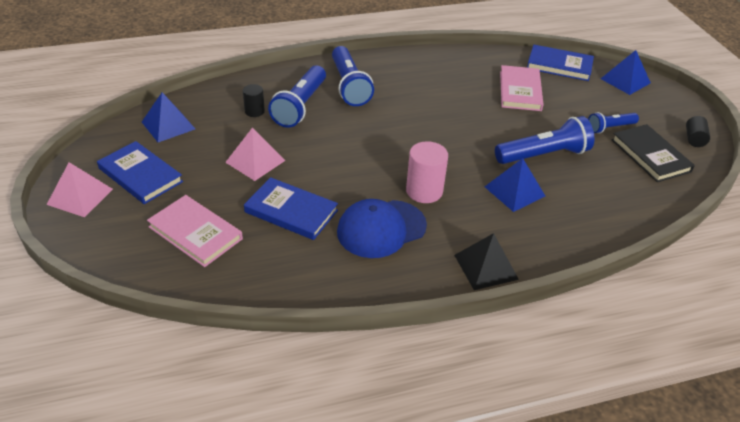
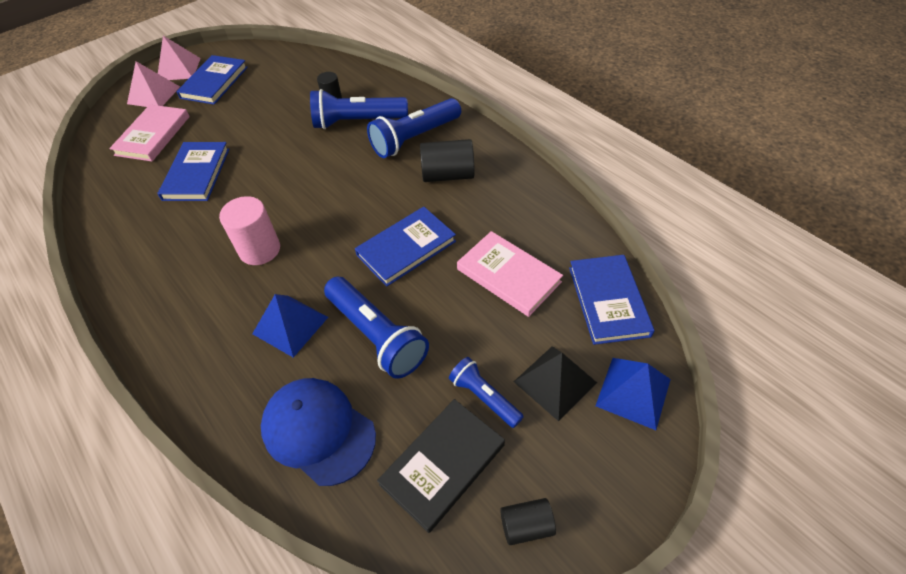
camera: 70 degrees right, 10 degrees up
(168, 125) = (285, 68): blue pyramid -> none
(255, 161) = (258, 128): pink pyramid -> pink pyramid (154, 95)
(381, 229) = (190, 238): blue cap -> blue cap (318, 431)
(405, 84) = (448, 175): none -> black cylinder
(469, 122) = (406, 248): none -> blue book
(486, 267) = (152, 334): black pyramid -> black pyramid (555, 382)
(520, 91) = (508, 275): pink book -> pink book turned 60 degrees clockwise

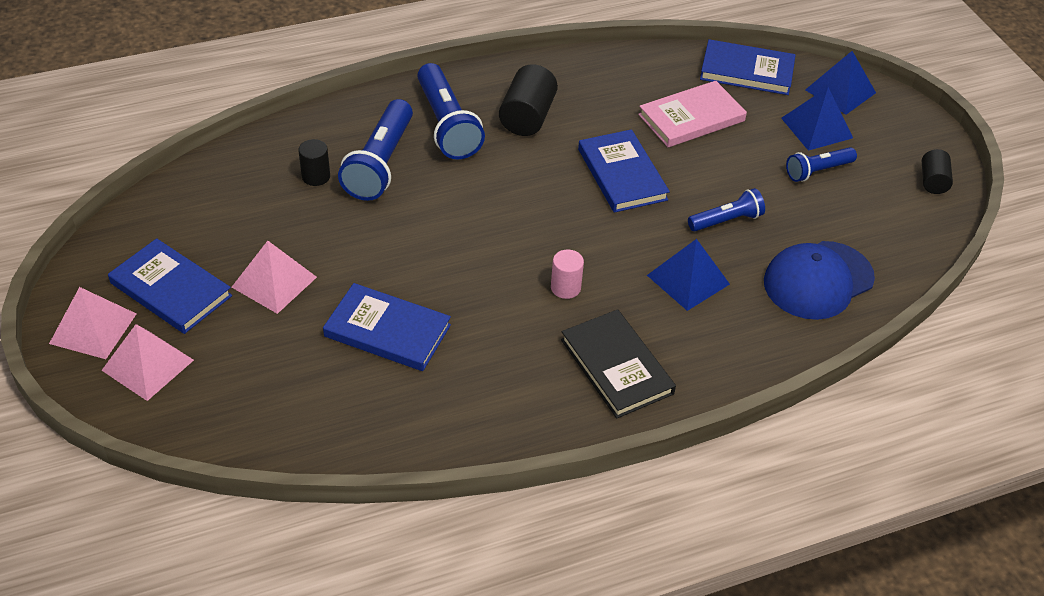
camera: 75 degrees left, 5 degrees down
(153, 135) = (262, 372): pink book -> none
(230, 115) = (274, 282): none -> pink pyramid
(260, 250) = (565, 288): pink cylinder -> pink cylinder, size x0.60
(376, 335) = (726, 220): blue flashlight -> blue flashlight, size x0.58
(442, 464) = (872, 211): black book -> black book (616, 366)
(555, 382) = (816, 127): black pyramid -> blue pyramid

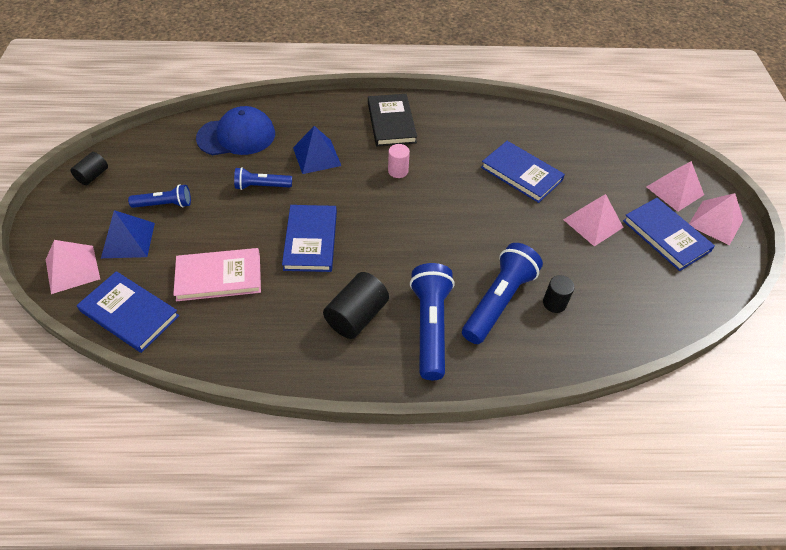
camera: 160 degrees left, 5 degrees up
(840, 91) = (72, 269): blue pyramid -> pink pyramid

